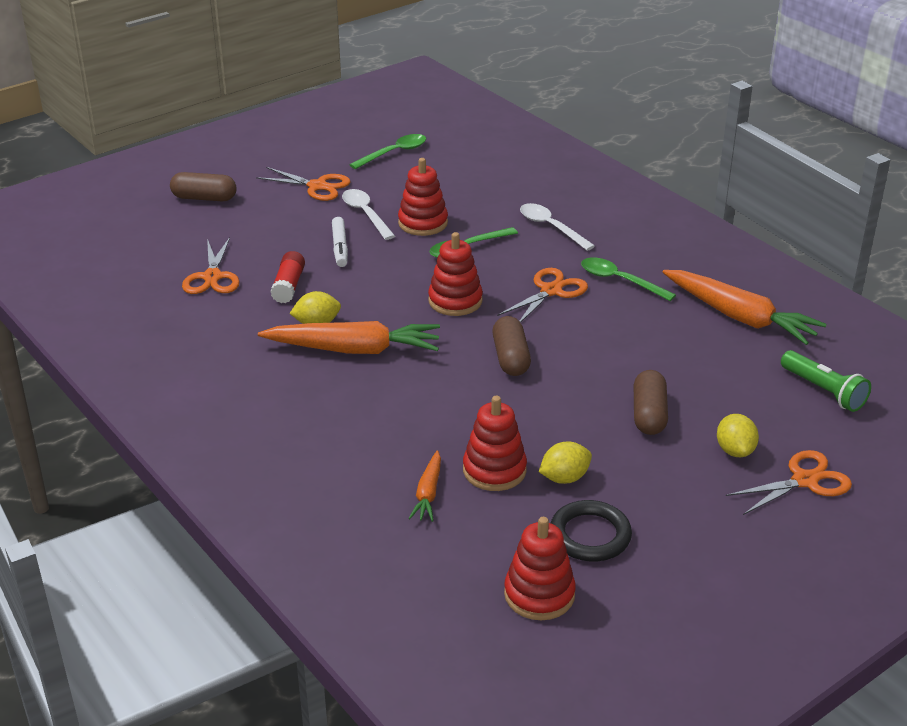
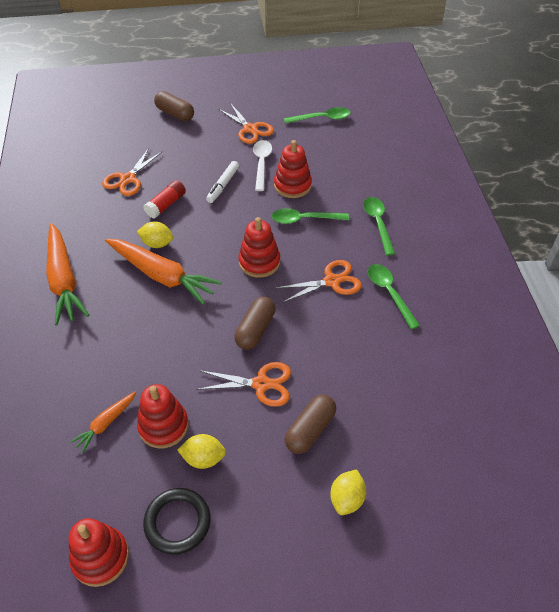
camera: 30 degrees right, 15 degrees up
(551, 227) = (378, 223): white spoon -> green spoon
(740, 317) = (455, 368): orange carrot -> orange carrot (64, 280)
(804, 481) = (377, 559): orange scissors -> orange scissors (261, 384)
(823, 391) = (465, 476): green flashlight -> none

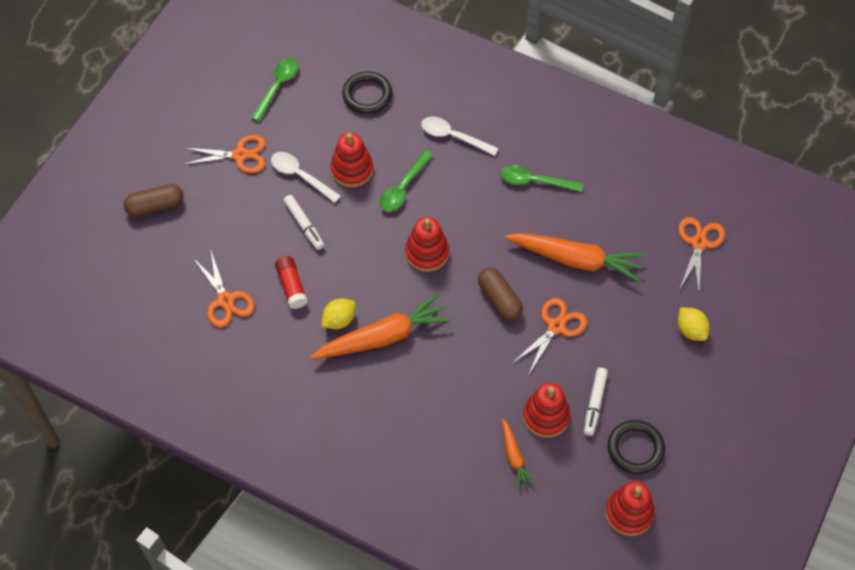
camera: 55 degrees left, 10 degrees up
(64, 280) = (326, 419): orange carrot -> orange carrot (576, 260)
(203, 458) = (594, 403): yellow lemon -> white marker
(310, 430) = (620, 318): brown capsule -> none
(331, 281) = (491, 213): orange scissors -> orange scissors (699, 243)
(362, 162) = (367, 95): none -> black ring
(378, 223) = (453, 136): green spoon -> white spoon

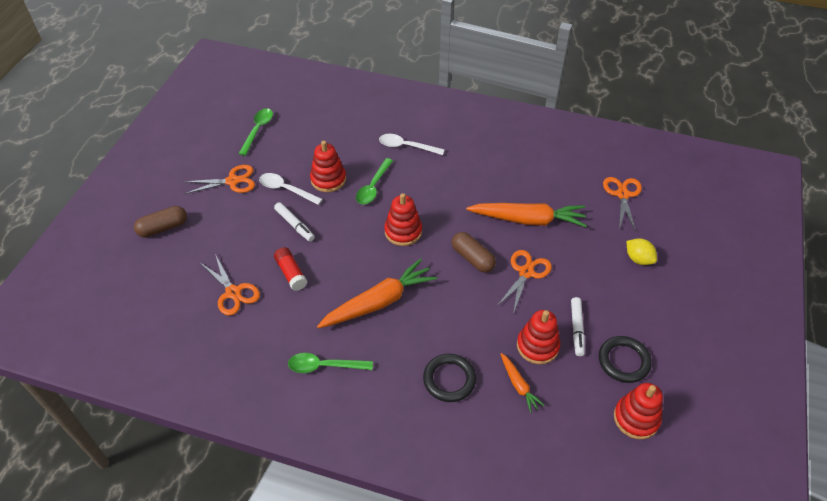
camera: 10 degrees left, 10 degrees down
(339, 320) = (337, 294): yellow lemon -> none
(367, 95) = (331, 127): black ring -> black ring (449, 379)
(534, 181) = (479, 169): green spoon -> green spoon (324, 366)

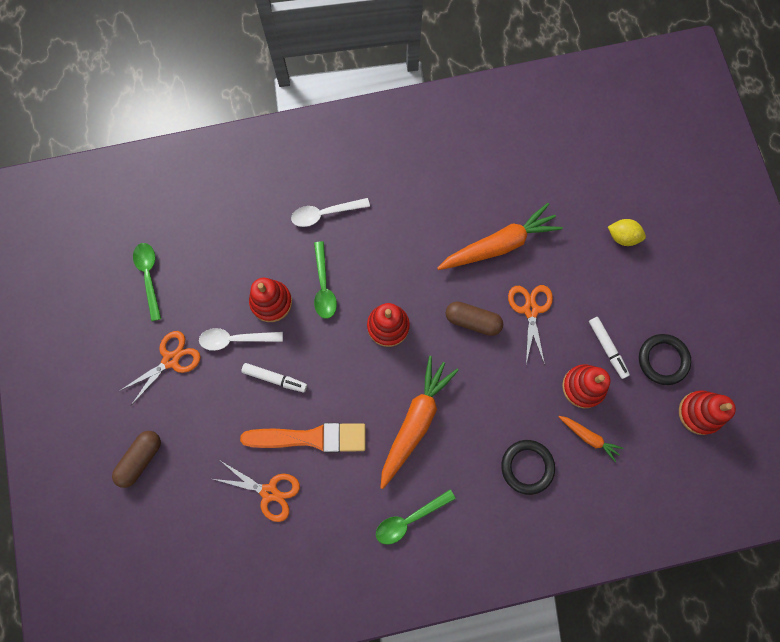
camera: 30 degrees left, 25 degrees up
(291, 273) = (310, 438): red glue stick -> orange brush
(622, 195) = (571, 163): orange scissors -> none

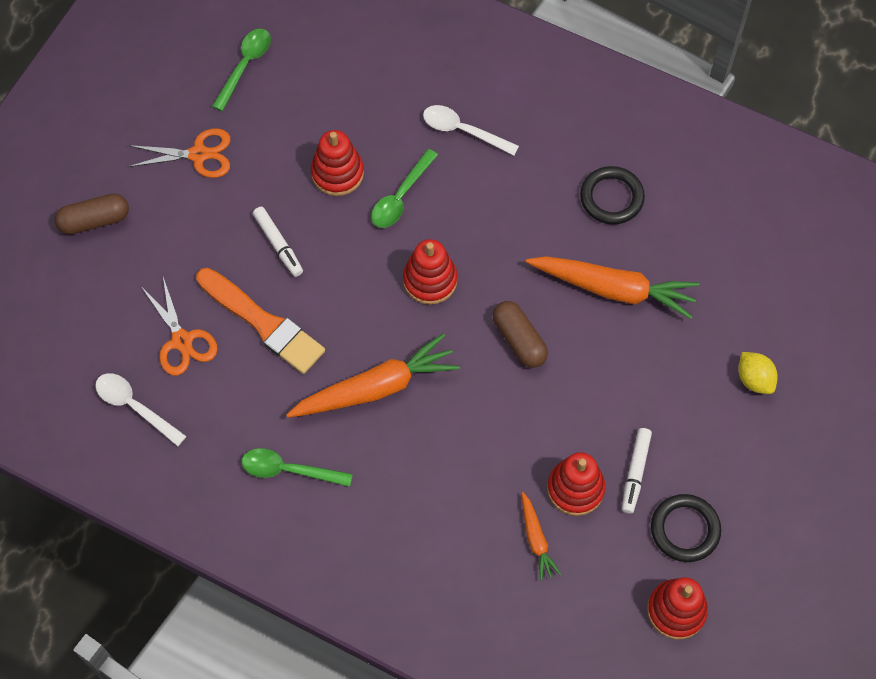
camera: 40 degrees right, 10 degrees down
(235, 339) = (273, 181): white spoon -> white spoon (134, 406)
(527, 467) = (447, 516): black ring -> black ring (611, 198)
(530, 310) = (588, 375): orange scissors -> none

